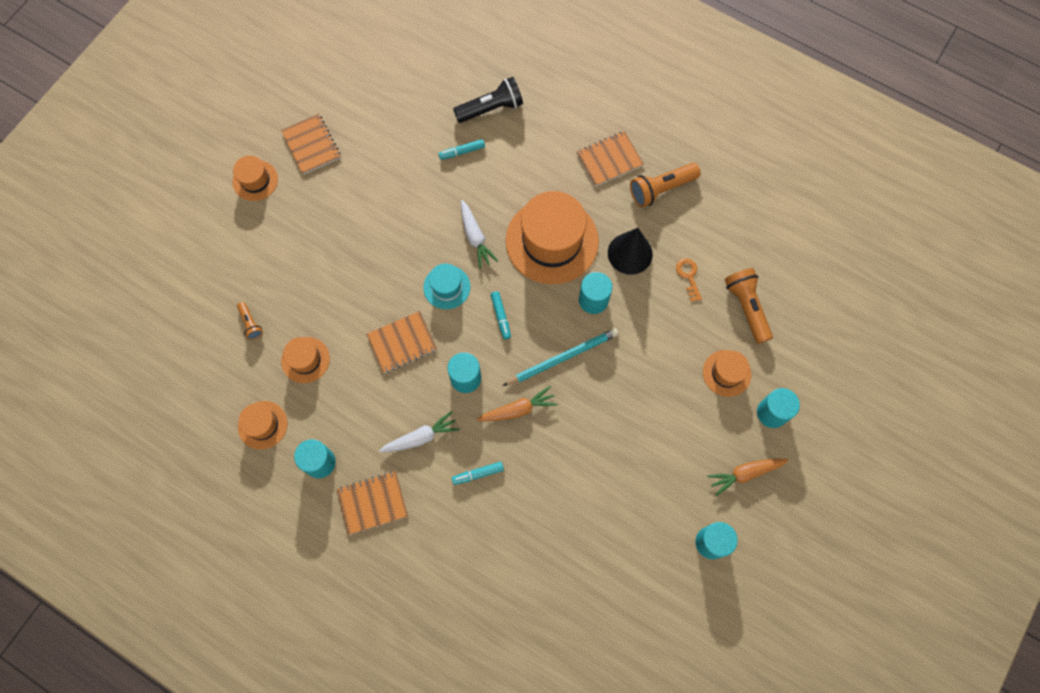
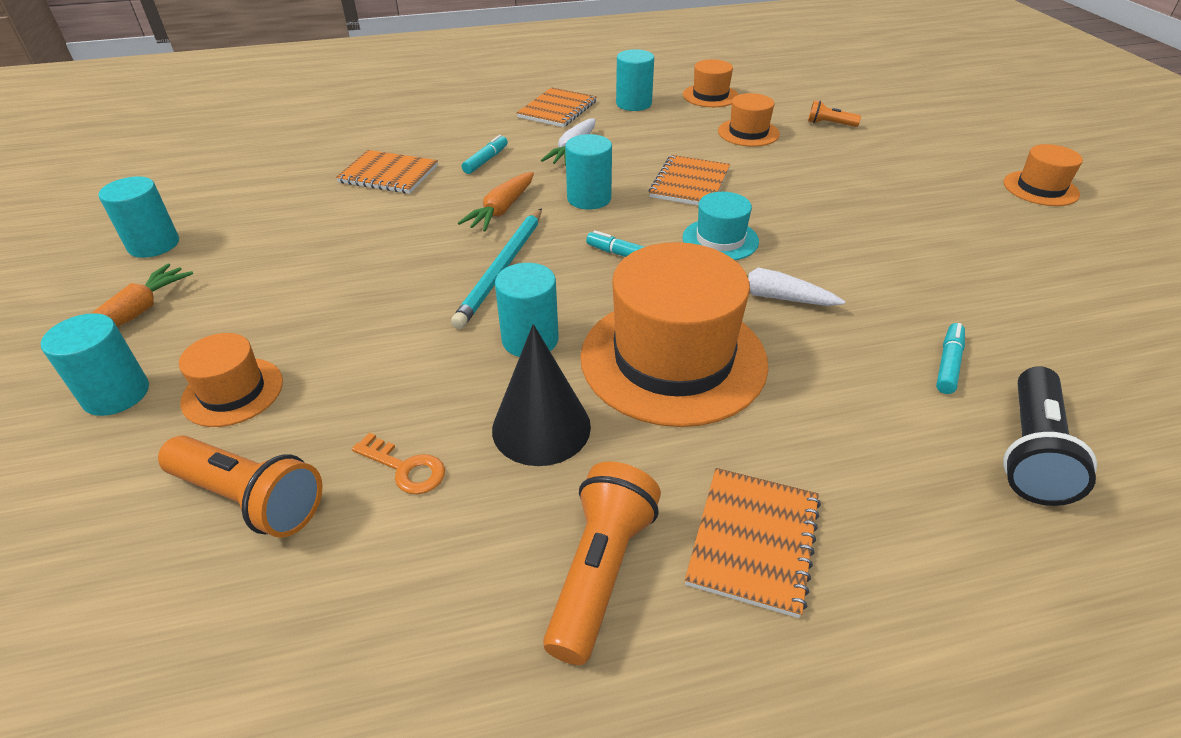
camera: 135 degrees right, 30 degrees down
(311, 145) = (1076, 244): orange notebook -> orange notebook (388, 174)

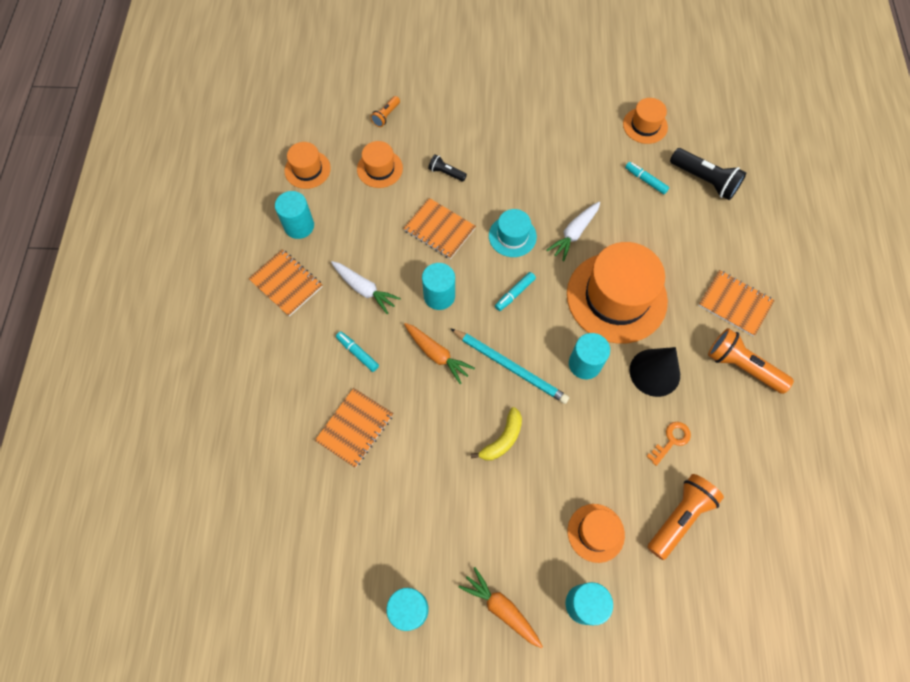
camera: 75 degrees left, 25 degrees up
(386, 279) = (502, 439): none -> yellow banana
(782, 174) = (446, 173): none -> black flashlight
(1040, 188) = (507, 53): orange hat -> orange hat (645, 125)

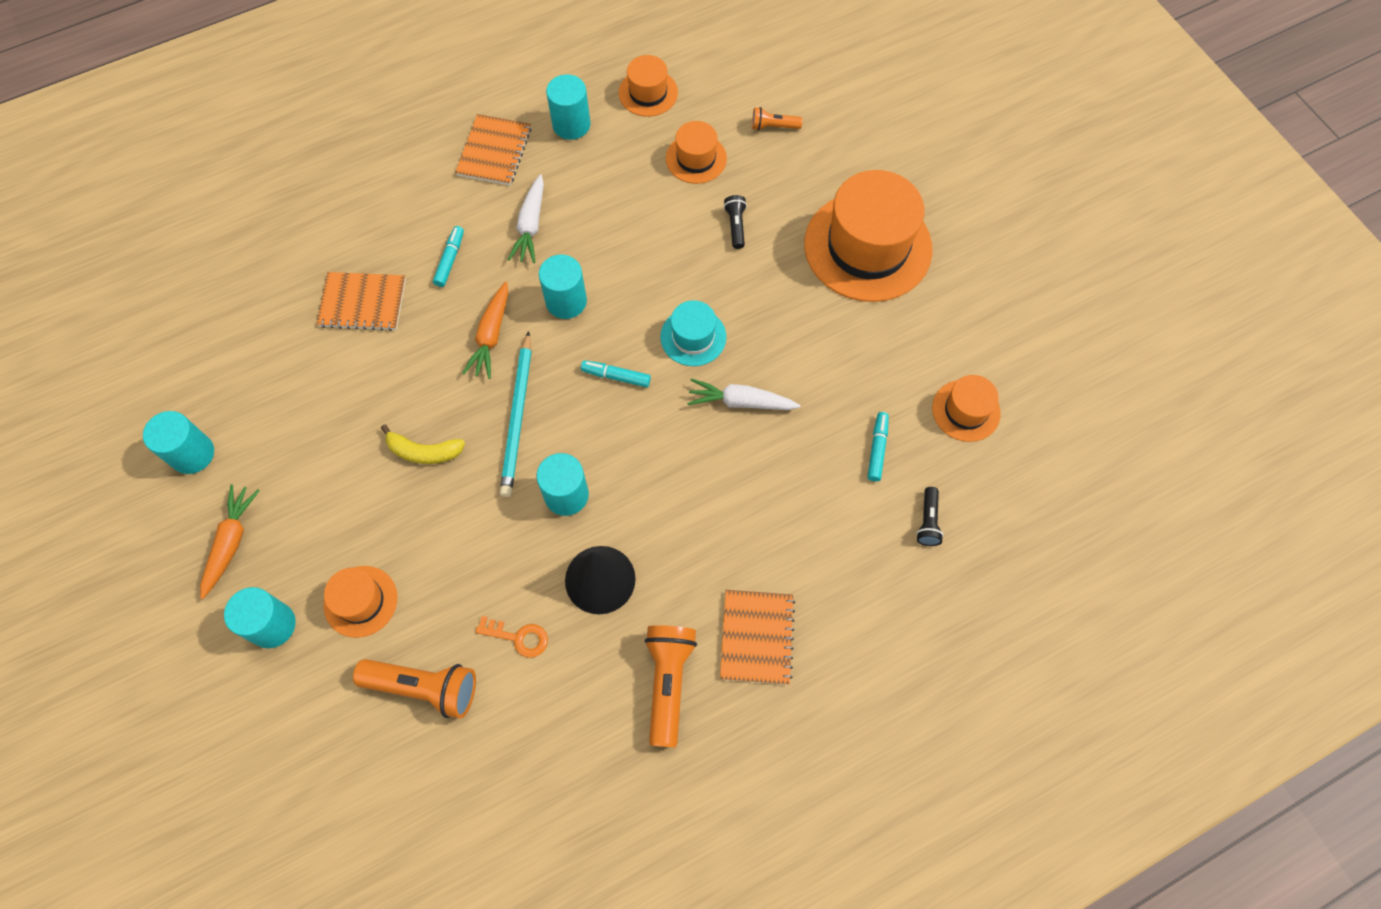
camera: 60 degrees right, 0 degrees up
(439, 229) = (653, 258): orange notebook -> none
(616, 297) = (679, 490): orange hat -> orange hat (867, 247)
(704, 180) = (928, 521): black flashlight -> black flashlight, size x0.53

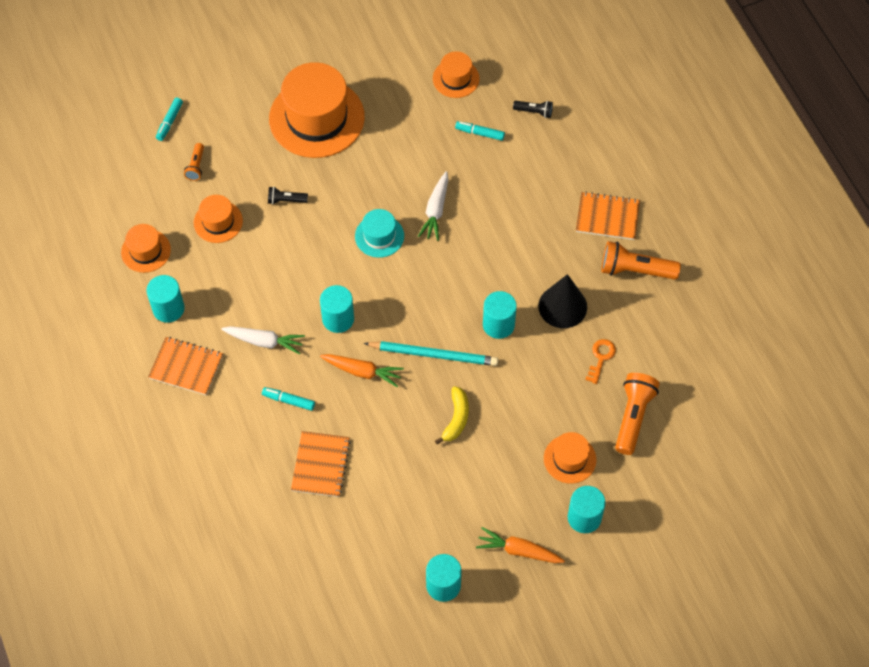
camera: 85 degrees left, 5 degrees down
(616, 376) = (407, 288): turquoise marker -> turquoise marker (169, 122)

